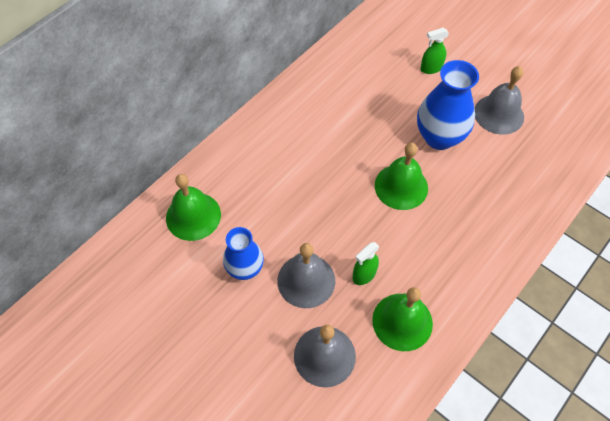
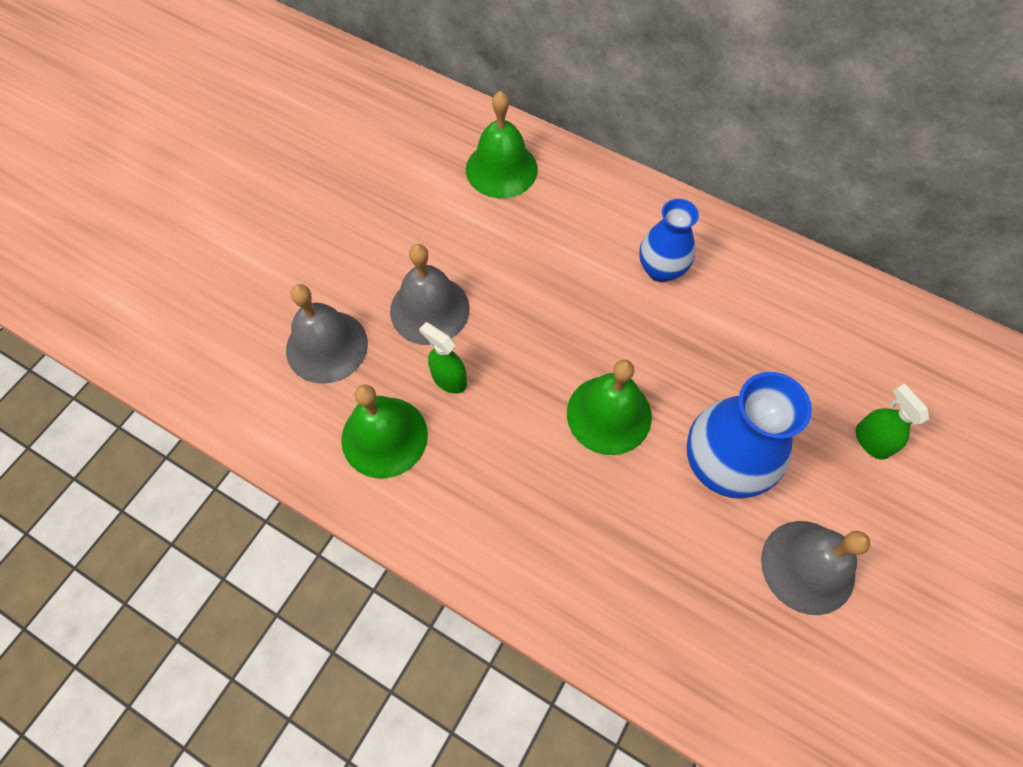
camera: 80 degrees right, 5 degrees up
(245, 269) = (436, 238): blue vase -> blue vase (661, 269)

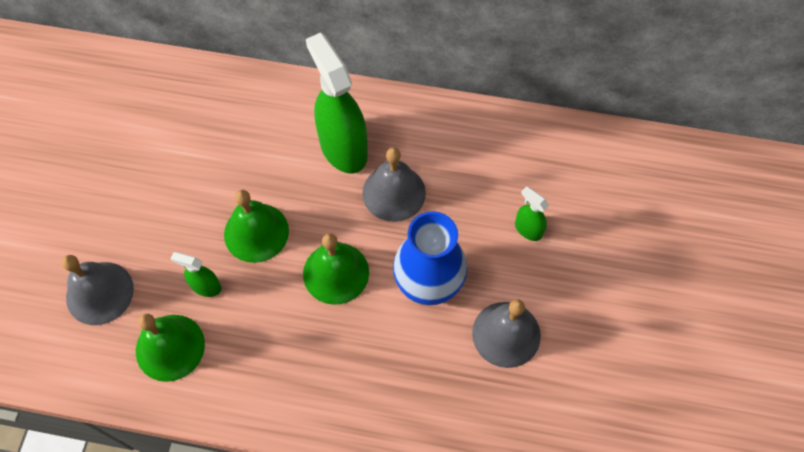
camera: 20 degrees left, 0 degrees up
(429, 309) = (173, 237): grey bell -> grey bell (394, 192)
(501, 169) = (193, 104): green bell -> green bell (256, 232)
(661, 269) = (343, 148): blue vase -> green spray bottle

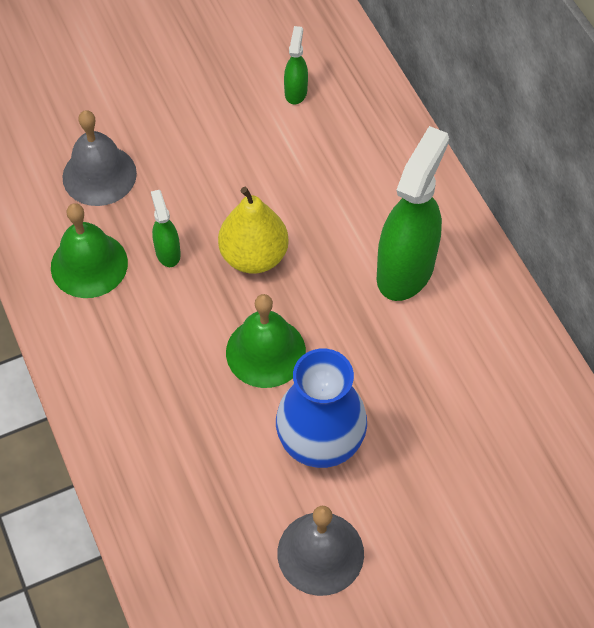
camera: 55 degrees right, 5 degrees down
(256, 232) = (254, 256): green bell -> yellow pear
(394, 192) = (394, 347): grey bell -> none
(528, 229) = (458, 503): green spray bottle -> green spray bottle (296, 92)

